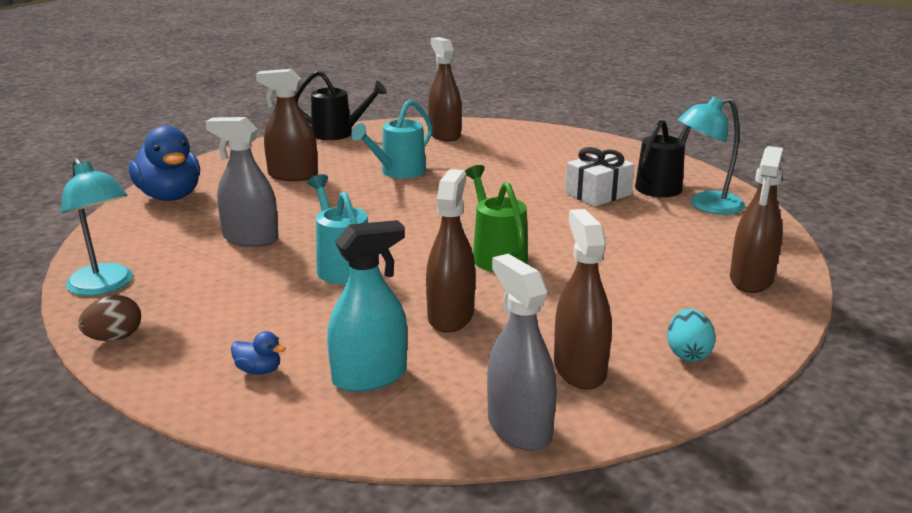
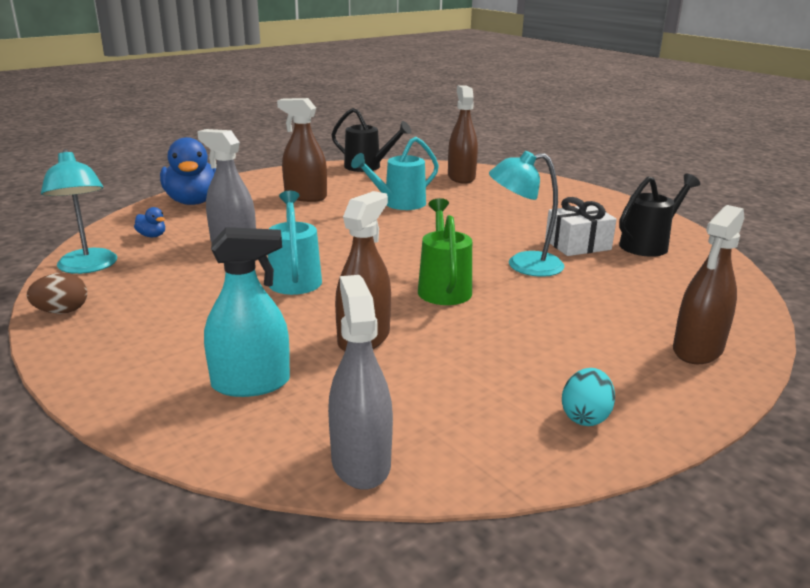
camera: 15 degrees right, 0 degrees up
(259, 370) = (158, 360): blue duck -> blue duck (152, 236)
(579, 369) = (459, 413): brown spray bottle -> none
(706, 205) = (686, 269): turquoise lamp -> turquoise lamp (523, 265)

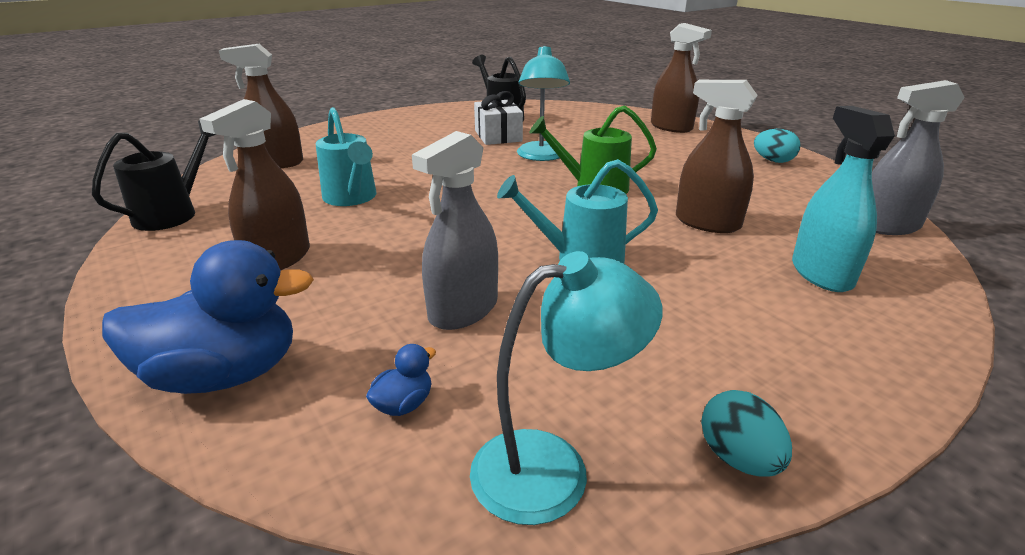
camera: 85 degrees left, 5 degrees up
(62, 311) = (738, 458): brown egg -> turquoise egg

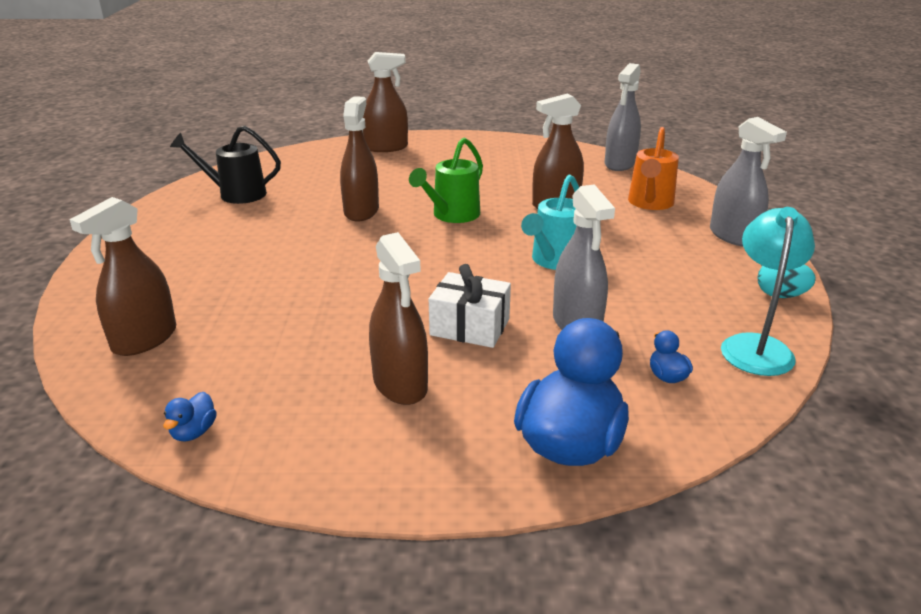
camera: 55 degrees left, 0 degrees up
(173, 213) = (194, 432): black watering can -> blue duck
(352, 198) = (317, 318): turquoise watering can -> none
(498, 136) = (282, 211): white gift -> white gift (470, 327)
(541, 156) = (361, 211): turquoise lamp -> brown spray bottle
(773, 161) = (497, 147): turquoise egg -> none
(821, 273) = (650, 203): turquoise spray bottle -> orange watering can
(854, 362) = (733, 236): none -> grey spray bottle

